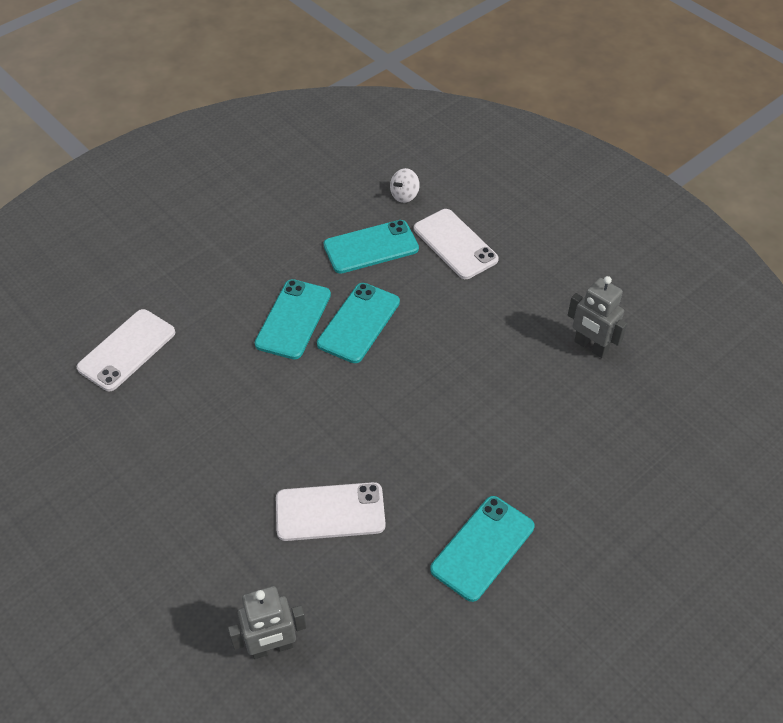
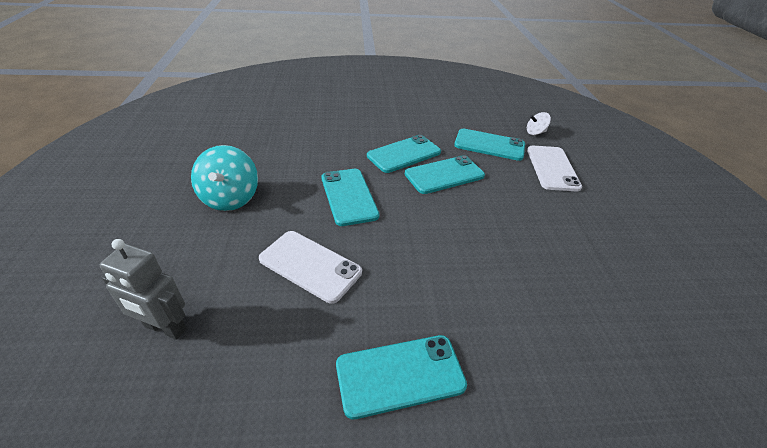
camera: 35 degrees right, 10 degrees down
(127, 350) = (297, 124): white phone -> none
(172, 498) = (230, 198): none -> turquoise spinning top
(290, 414) = (349, 196): none -> turquoise phone
(590, 346) = (629, 280): grey robot -> none

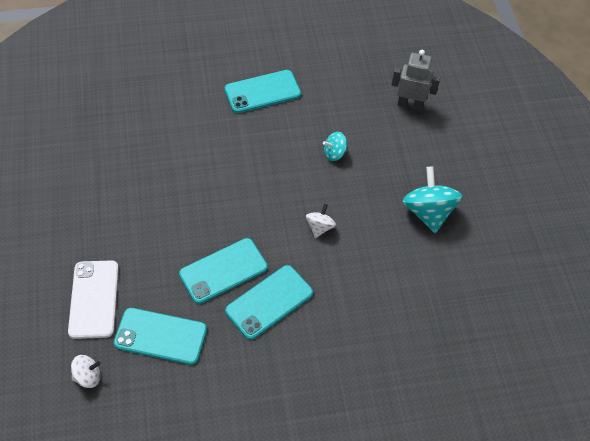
camera: 175 degrees right, 15 degrees up
(310, 266) = (334, 153): white phone -> turquoise spinning top
(349, 196) = (320, 227): turquoise phone -> white spinning top

